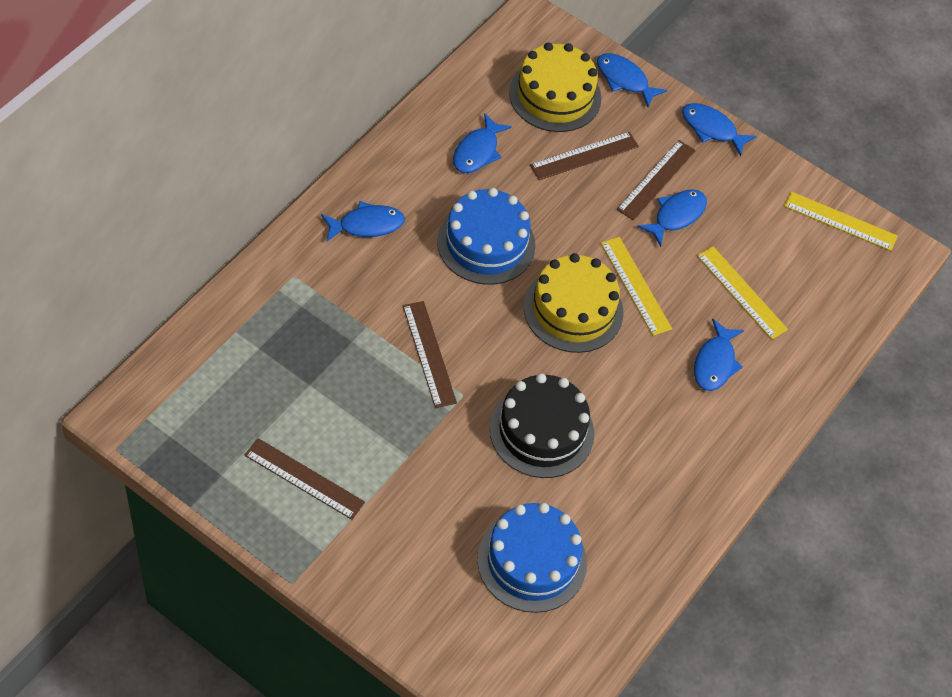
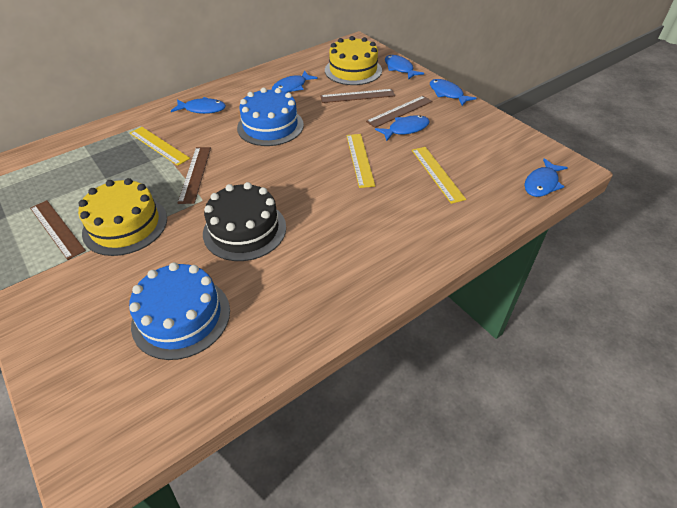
camera: 25 degrees right, 10 degrees down
(573, 309) = (308, 166): yellow cake -> yellow cake (125, 225)
(715, 363) = (400, 210): blue fish -> blue fish (542, 183)
(840, 221) = (526, 146): yellow ruler -> yellow ruler (159, 145)

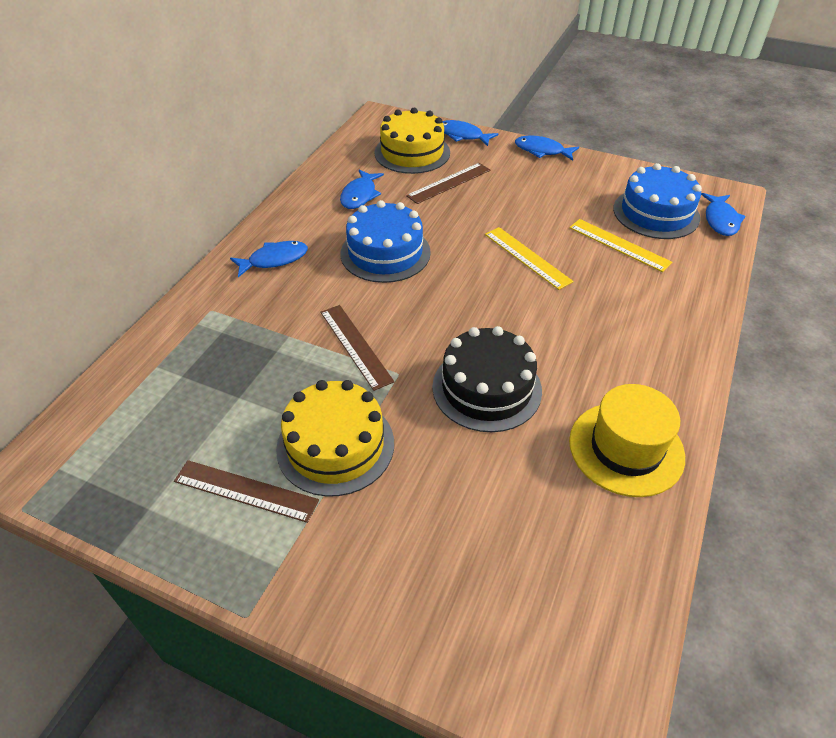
camera: 30 degrees left, 0 degrees up
(159, 145) = (267, 327): yellow ruler -> none
(181, 317) = (522, 519): blue cake -> blue cake (656, 213)
(293, 307) = (626, 448): none -> yellow hat
(400, 111) = (513, 187): brown ruler -> none
(405, 129) = (539, 206): blue fish -> none

